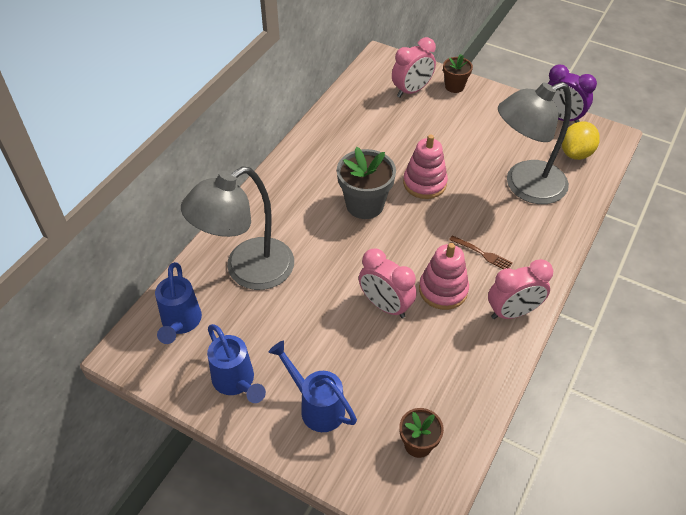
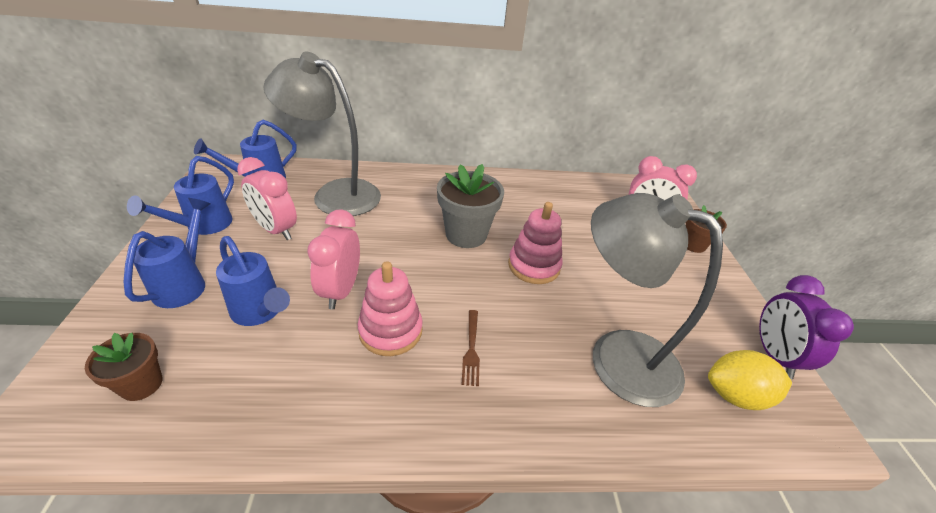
camera: 55 degrees right, 10 degrees down
(382, 361) = (260, 312): none -> blue watering can
(512, 312) = (394, 415): pink clock -> pink clock (276, 230)

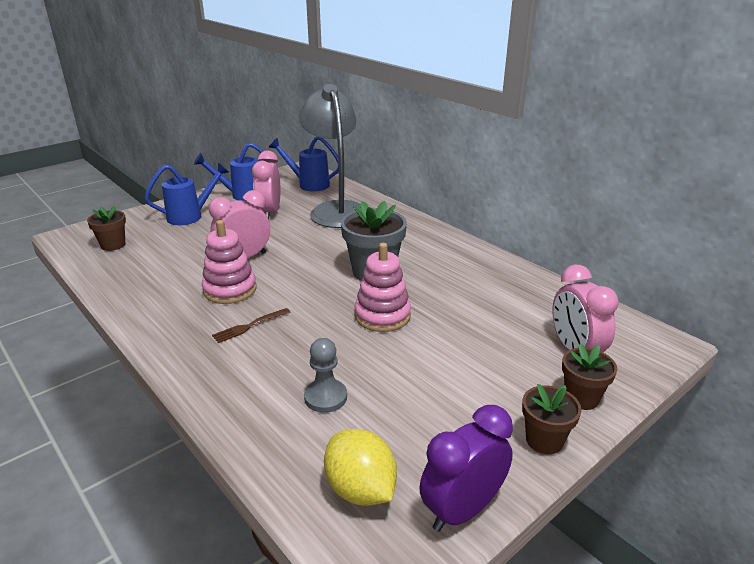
camera: 55 degrees right, 10 degrees down
(260, 312) = (195, 245): blue watering can -> none
(617, 356) = (325, 397): grey lamp -> grey pawn
(724, 282) = (544, 440): none -> brown flower pot

